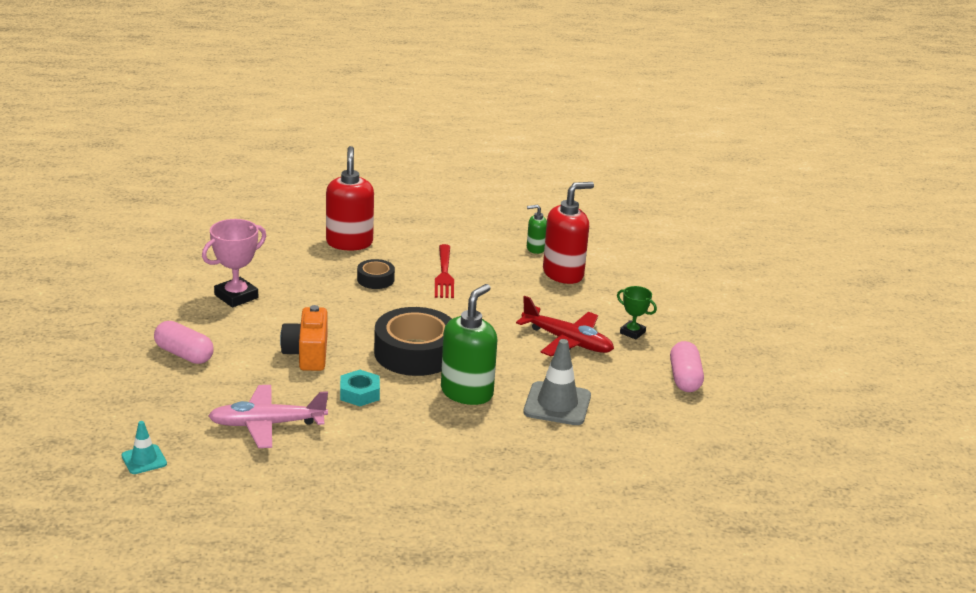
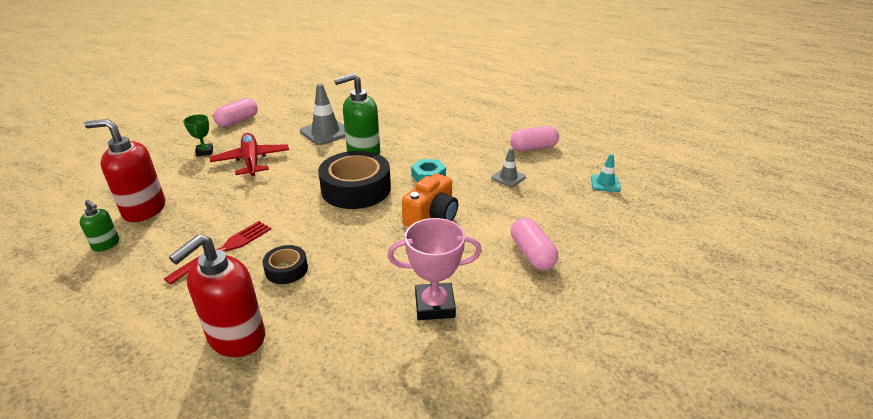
camera: 140 degrees left, 5 degrees up
(267, 424) = (508, 177): pink plane -> grey traffic cone
(269, 483) = (533, 148): none -> pink capsule

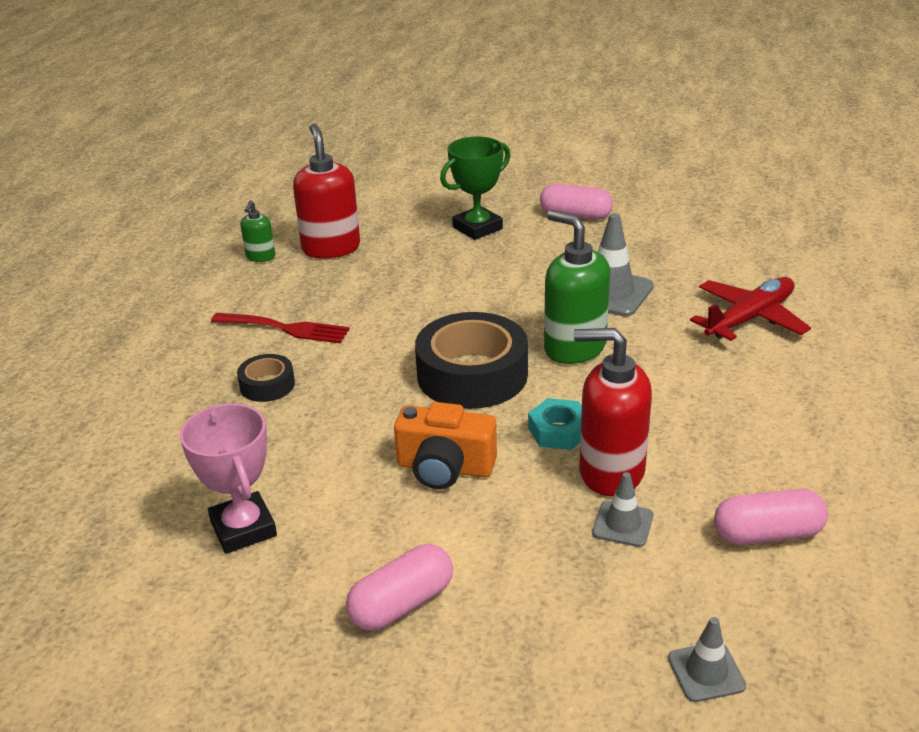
camera: 70 degrees right, 0 degrees up
(204, 152) = (477, 228): green trophy -> green trophy, size x1.67
(236, 338) = (146, 397): red soap dispenser -> red soap dispenser (610, 472)
(251, 161) = (481, 268): red plane -> red plane (749, 319)
(533, 148) = (767, 534): pink capsule -> pink capsule turned 60 degrees counterclockwise
(605, 183) = (706, 672): turquoise traffic cone -> grey traffic cone

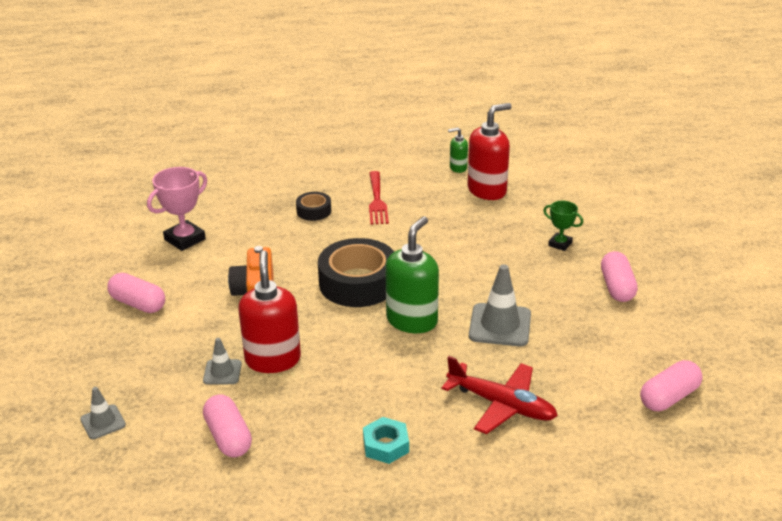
camera: 70 degrees right, 0 degrees up
(477, 228) = (560, 244): green trophy -> green trophy, size x0.60
(558, 431) = (309, 330): turquoise nut -> turquoise nut (385, 445)
(760, 230) = (669, 397): none -> pink capsule

